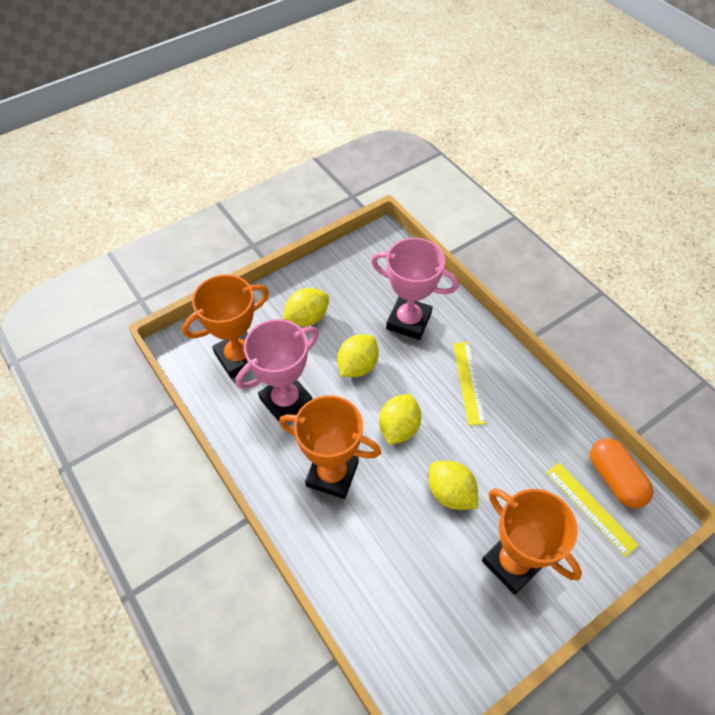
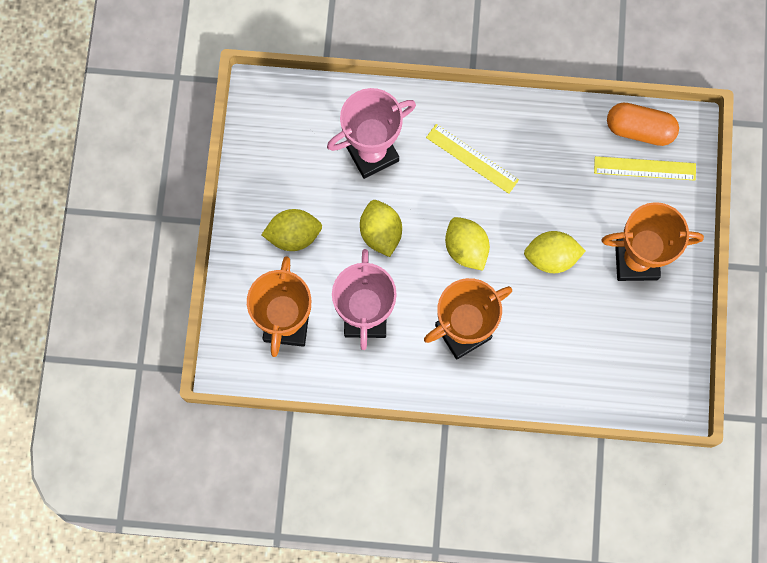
camera: 50 degrees left, 20 degrees up
(307, 318) = (293, 235): yellow lemon -> yellow lemon turned 75 degrees clockwise

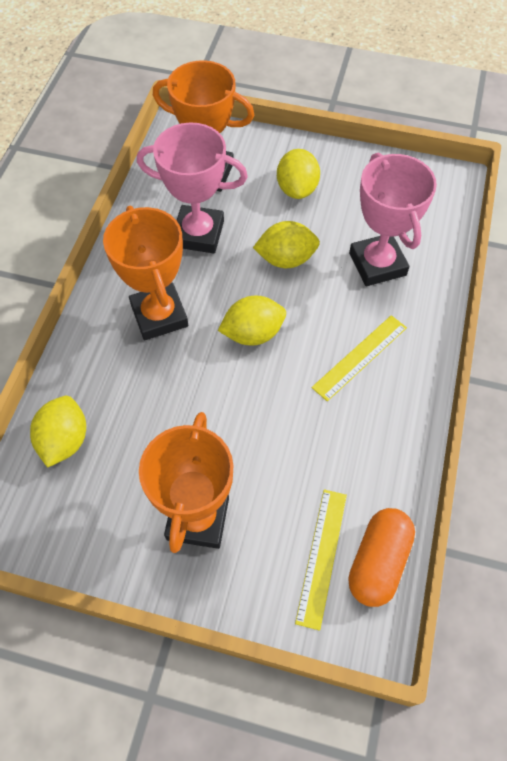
camera: 100 degrees right, 15 degrees down
(551, 257) = (224, 419): yellow lemon -> yellow lemon (64, 440)

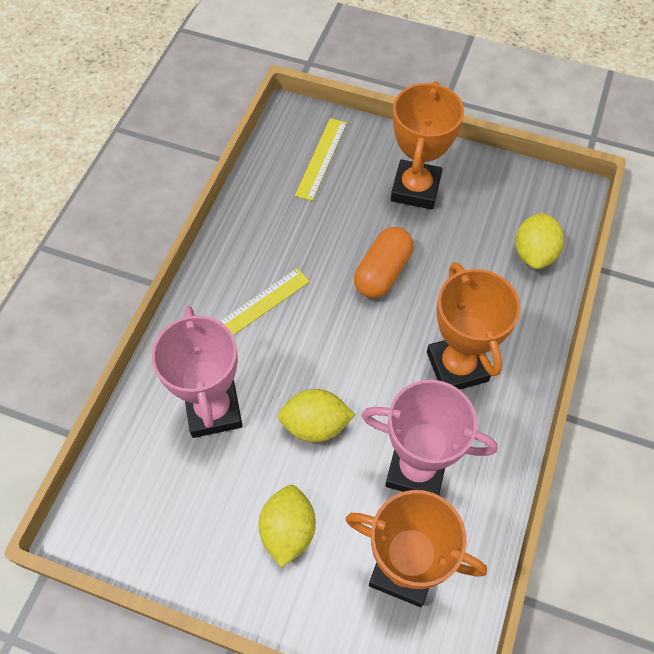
camera: 175 degrees left, 0 degrees up
(253, 333) = (360, 339): yellow lemon -> none
(378, 562) = (279, 152): orange capsule -> orange capsule (382, 272)

